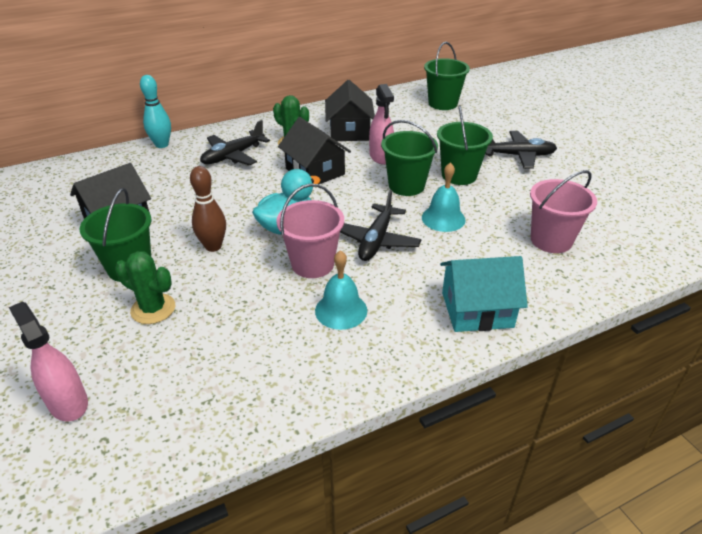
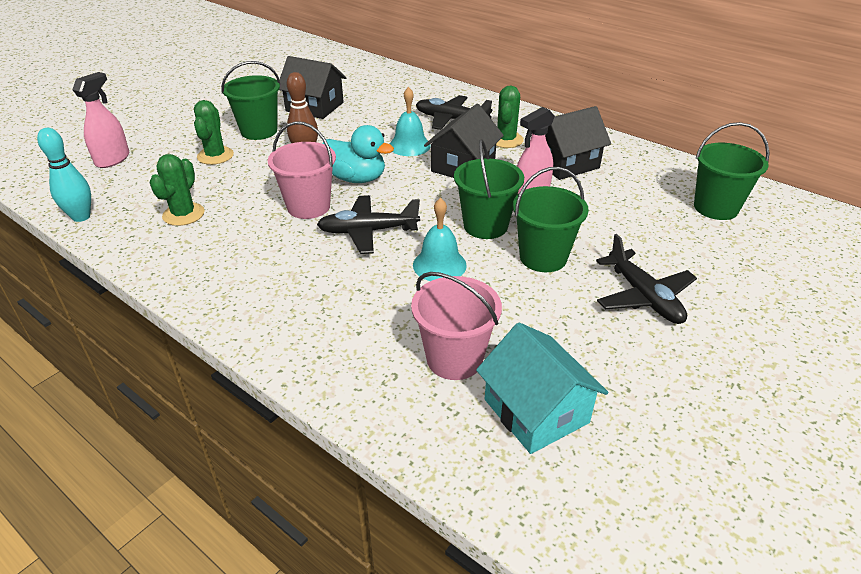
camera: 65 degrees right, 0 degrees up
(162, 145) = (438, 85): turquoise bowling pin -> turquoise bowling pin (81, 217)
(260, 351) = (183, 214): none -> green cactus
(341, 310) = (250, 239): turquoise bell -> turquoise bell (409, 145)
(477, 310) = (287, 321): turquoise house -> turquoise house (536, 411)

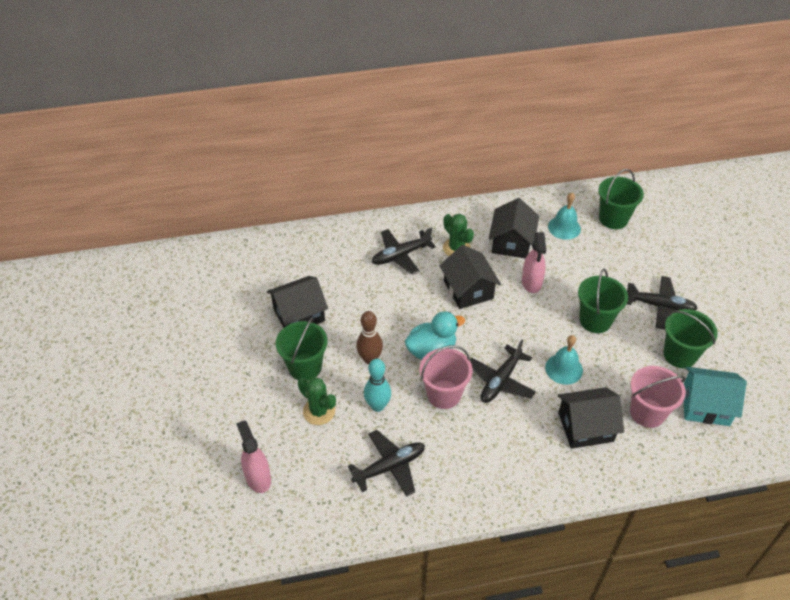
camera: 50 degrees left, 10 degrees up
(81, 217) = (335, 530): turquoise bowling pin -> turquoise bowling pin (377, 406)
(183, 214) = (389, 467): green cactus -> black plane
(371, 316) = (585, 427): none -> black house
(409, 145) = (415, 298): turquoise bell -> turquoise bell (564, 227)
(485, 226) = (544, 324): green bucket -> green bucket (680, 355)

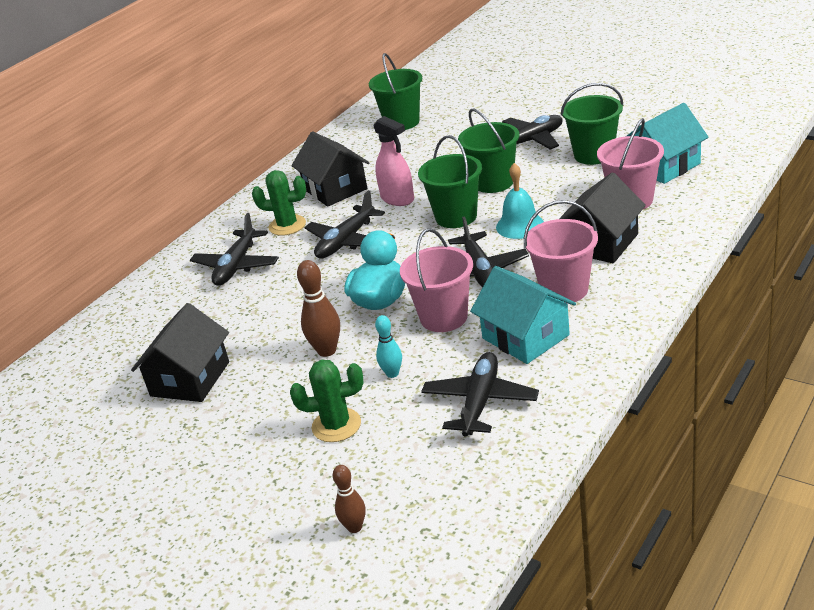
camera: 40 degrees left, 15 degrees down
(258, 478) = (354, 527): pink spray bottle -> brown bowling pin
(305, 367) = (264, 408): green bucket -> green bucket (456, 217)
(377, 406) = (392, 373): turquoise bowling pin -> turquoise bowling pin, size x0.64
(462, 449) = (525, 337): none -> turquoise house
(468, 290) = (346, 241): black house -> black plane
(521, 439) = (564, 290): none -> pink bucket
(564, 227) = (368, 152): turquoise bell -> none

